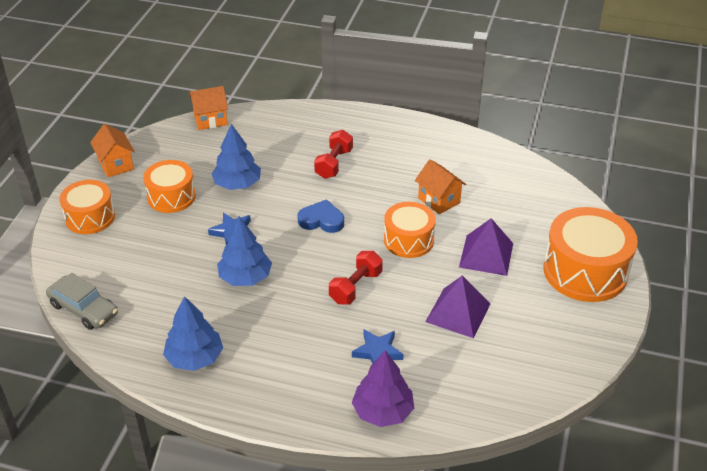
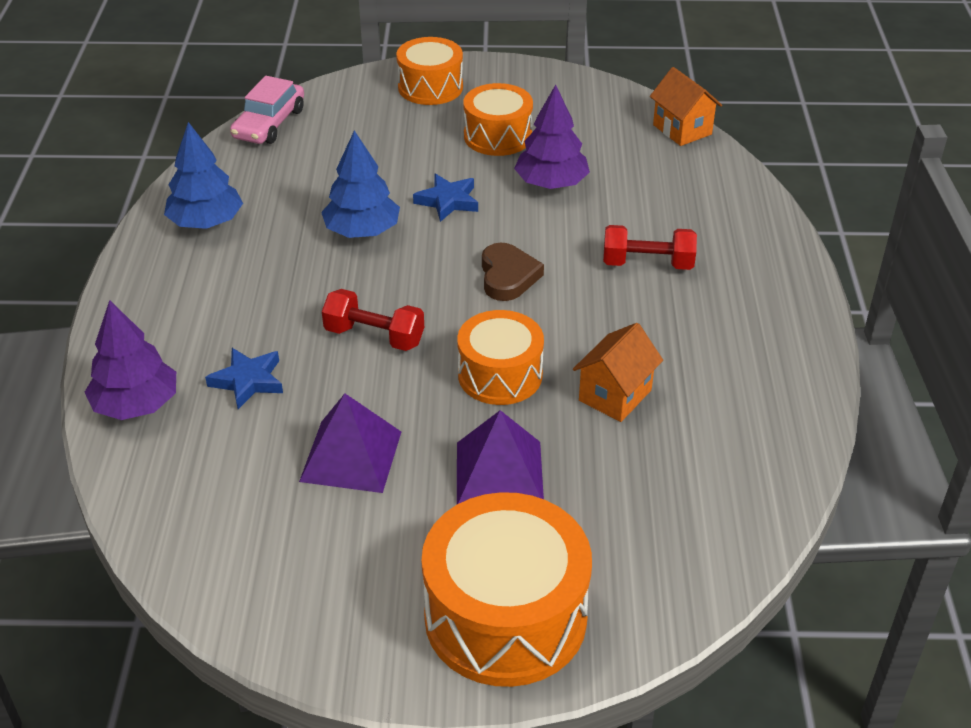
camera: 75 degrees right, 0 degrees up
(84, 309) = (269, 124): grey car -> pink car
(116, 165) = (540, 80): orange house -> none
(237, 184) = (551, 183): blue tree -> purple tree
(321, 220) = (508, 276): blue heart -> brown heart

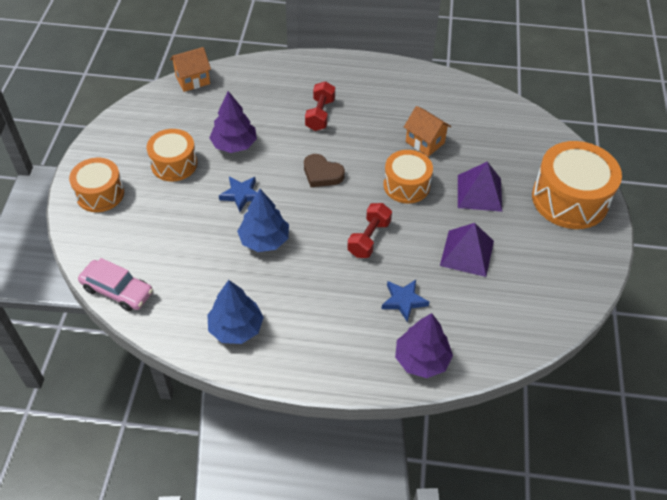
camera: 85 degrees left, 10 degrees up
(508, 276) = (322, 174): brown heart -> brown heart turned 150 degrees counterclockwise

